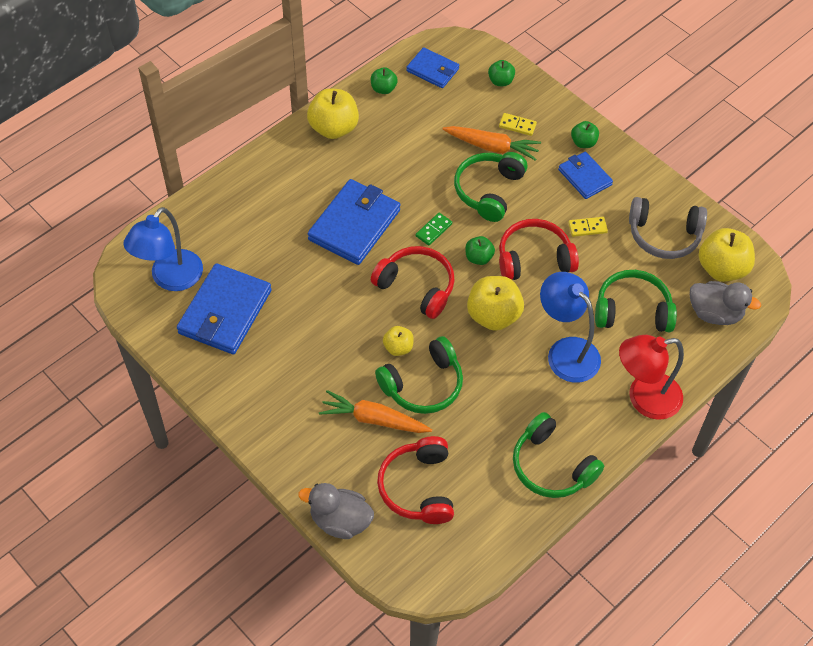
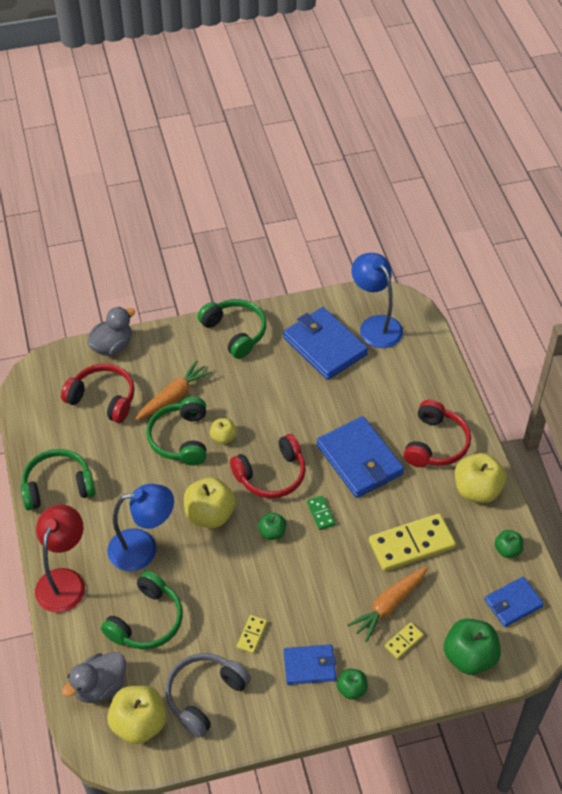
camera: 120 degrees right, 5 degrees down
(421, 153) = (411, 544): none -> yellow domino
(488, 191) = (339, 576): green headphones -> green headphones (235, 332)
(500, 81) = (469, 657): green apple -> green apple, size x1.84
(534, 258) = (246, 574): red headphones -> red headphones (435, 444)

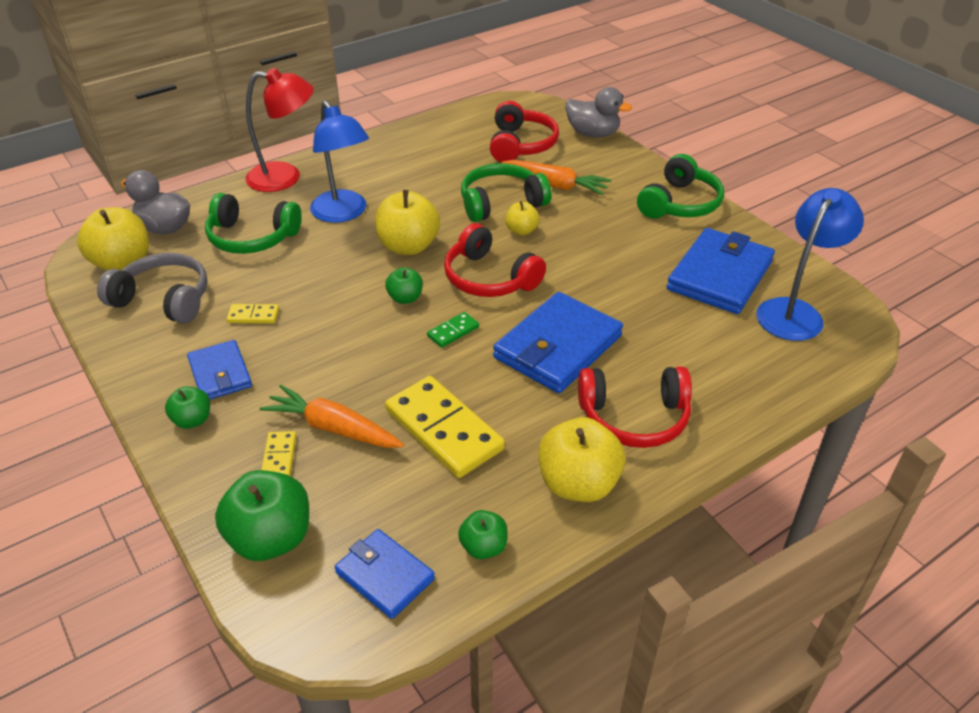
camera: 70 degrees right, 10 degrees down
(58, 486) = (397, 146): green headphones -> none
(403, 641) = (279, 456): yellow domino -> yellow domino turned 60 degrees clockwise

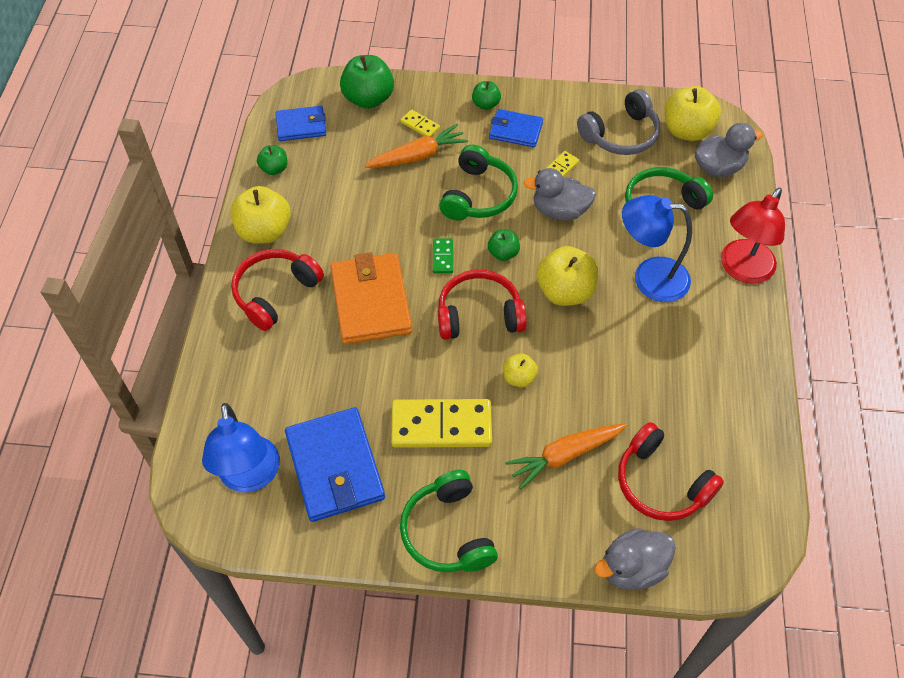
camera: 130 degrees right, 15 degrees up
(314, 290) = (559, 210): none -> grey duck
(444, 429) = (365, 201): yellow domino -> yellow domino (441, 426)
(501, 203) = (572, 393): green headphones -> green headphones (478, 195)
(558, 347) = (371, 301): blue wallet -> orange wallet

